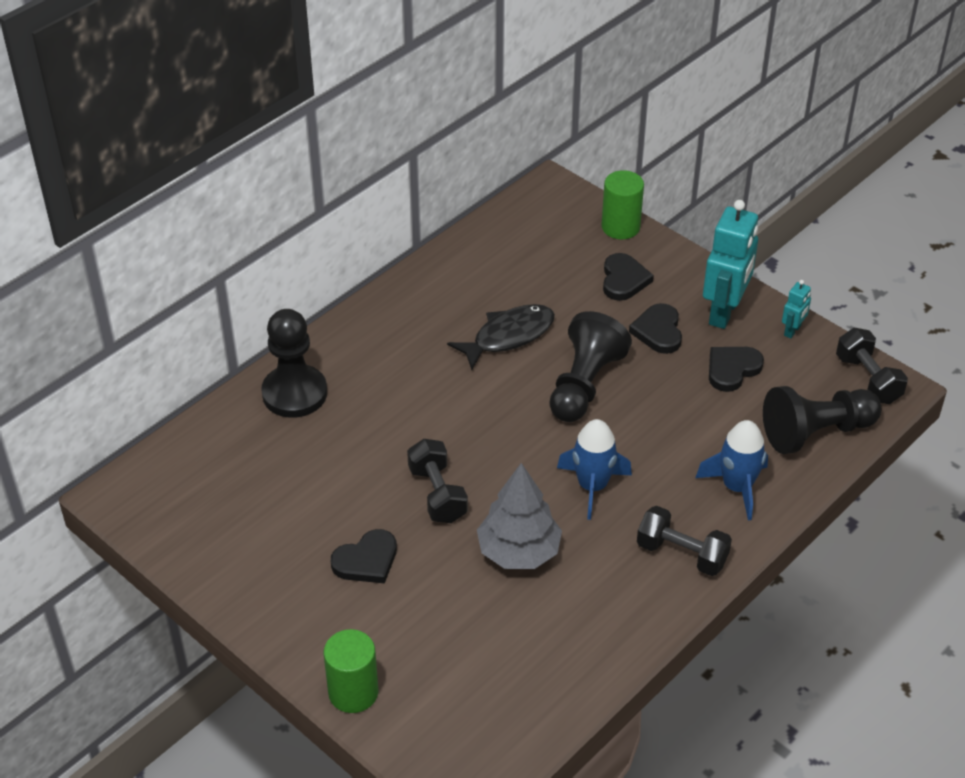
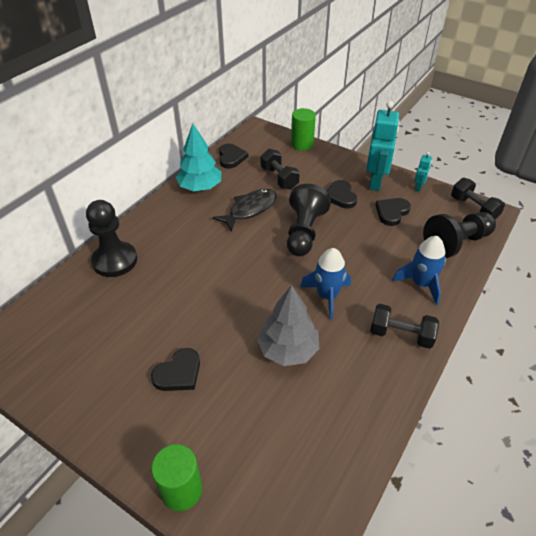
camera: 10 degrees left, 0 degrees up
(437, 288) = (200, 187): none -> turquoise tree
(437, 494) = (222, 316): black dumbbell -> black dumbbell (279, 178)
(624, 280) = (311, 171): black heart -> black heart (231, 158)

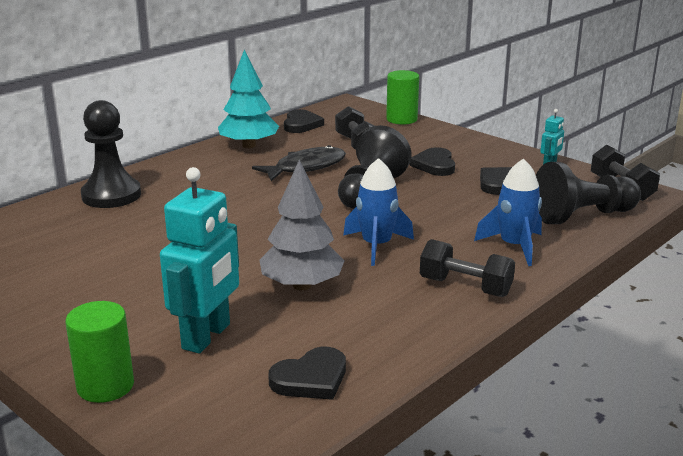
camera: 10 degrees right, 20 degrees down
(178, 373) = (148, 291): black heart -> black heart (311, 379)
(376, 181) = (490, 156): turquoise robot -> turquoise robot (207, 336)

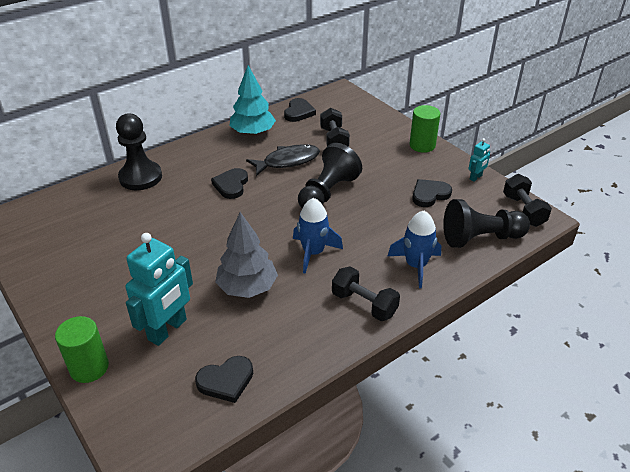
camera: 10 degrees right, 15 degrees up
(401, 119) = (377, 113): green cylinder -> green cylinder (422, 145)
(434, 165) = (385, 168): black heart -> black heart (231, 185)

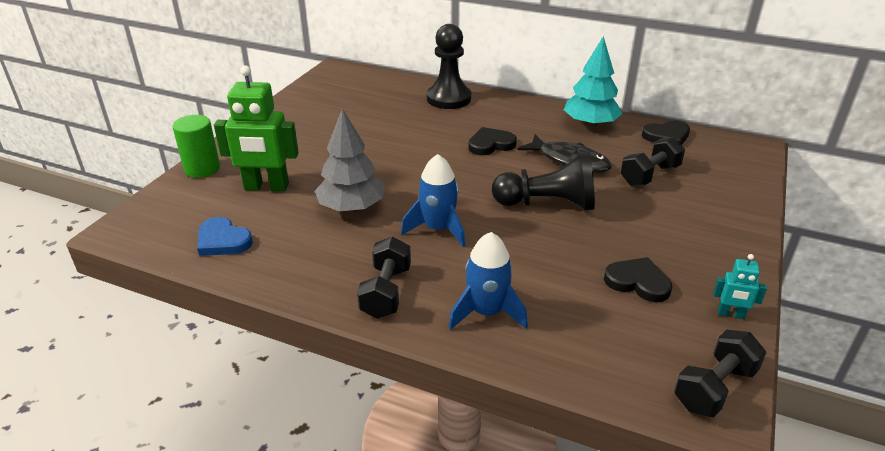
camera: 60 degrees right, 5 degrees down
(168, 330) = (266, 187): turquoise robot -> green robot
(226, 381) = (223, 240): black heart -> blue heart
(422, 145) = (735, 243): green cylinder -> none
(480, 238) = (599, 357): black pawn -> none

